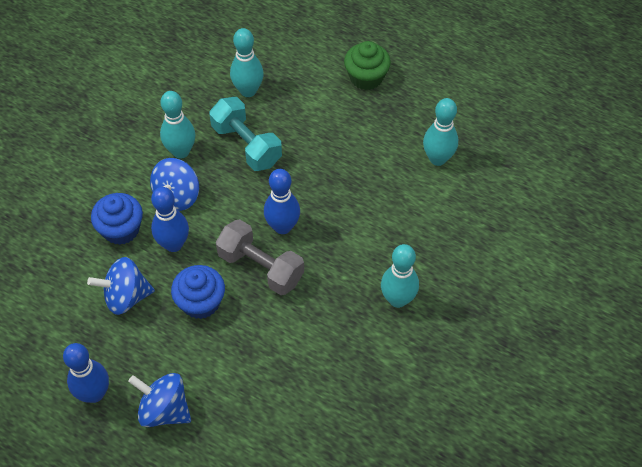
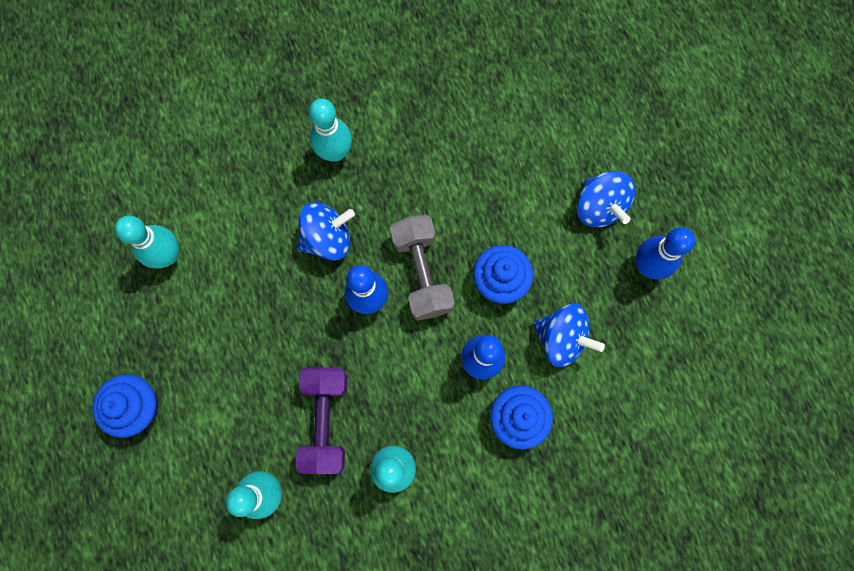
camera: 140 degrees left, 20 degrees up
(177, 196) = (437, 413): blue spinning top -> blue spinning top (327, 238)
(246, 145) = (325, 420): turquoise dumbbell -> purple dumbbell
(366, 77) = (137, 407): green cupcake -> blue cupcake

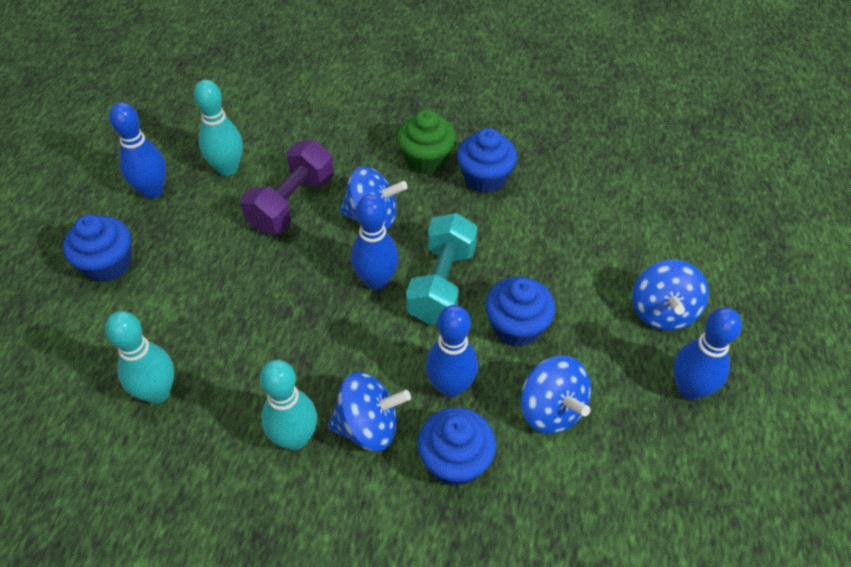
camera: 30 degrees right, 25 degrees down
(118, 315) = (152, 191): none -> blue bowling pin
(325, 420) = (260, 360): purple dumbbell -> purple dumbbell (292, 203)
(335, 152) = (426, 159): turquoise bowling pin -> green cupcake
(396, 146) = (485, 178): none -> blue cupcake
(422, 273) = (442, 284): grey dumbbell -> turquoise dumbbell
(441, 427) = (368, 427): none -> blue spinning top

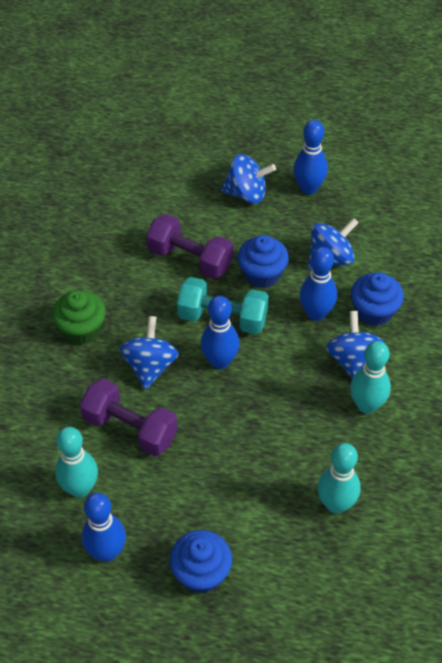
camera: 90 degrees left, 0 degrees up
(485, 178) = (108, 288): blue cupcake -> none
(536, 251) = (190, 259): none -> purple dumbbell

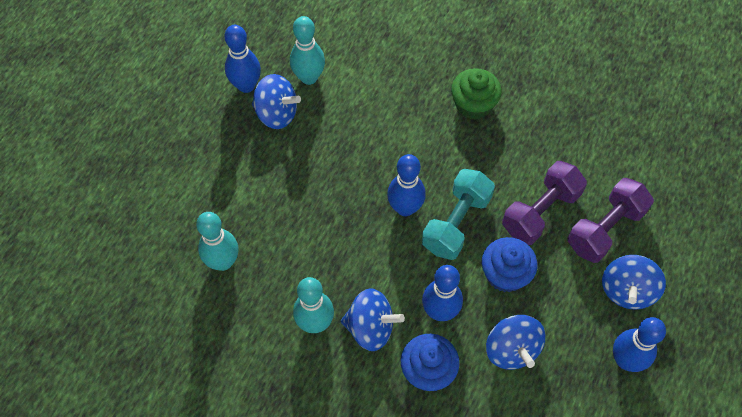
camera: 105 degrees right, 10 degrees up
(130, 429) = (354, 122): purple dumbbell -> purple dumbbell (605, 229)
(150, 366) = (416, 150): blue spinning top -> blue spinning top (277, 114)
(201, 573) = (202, 145): blue cupcake -> none

